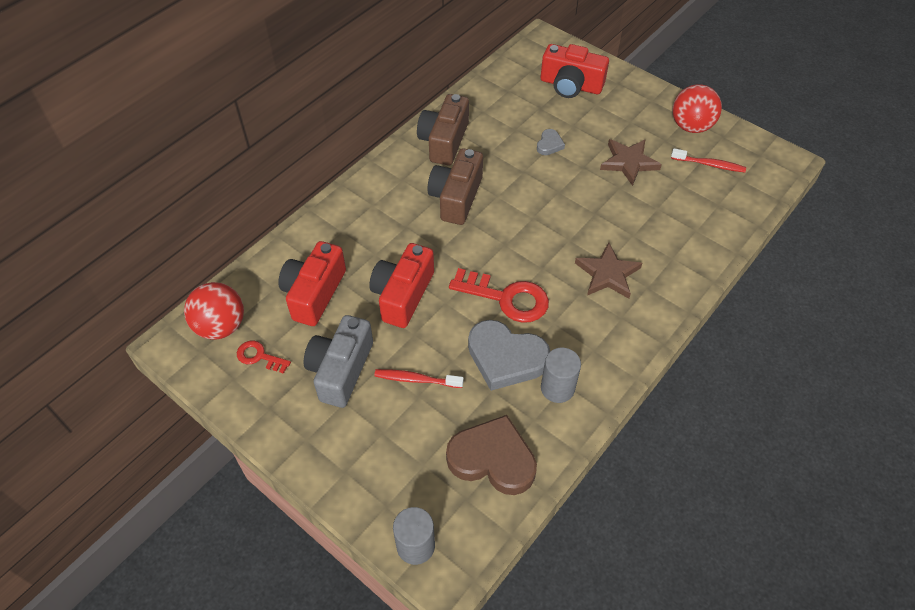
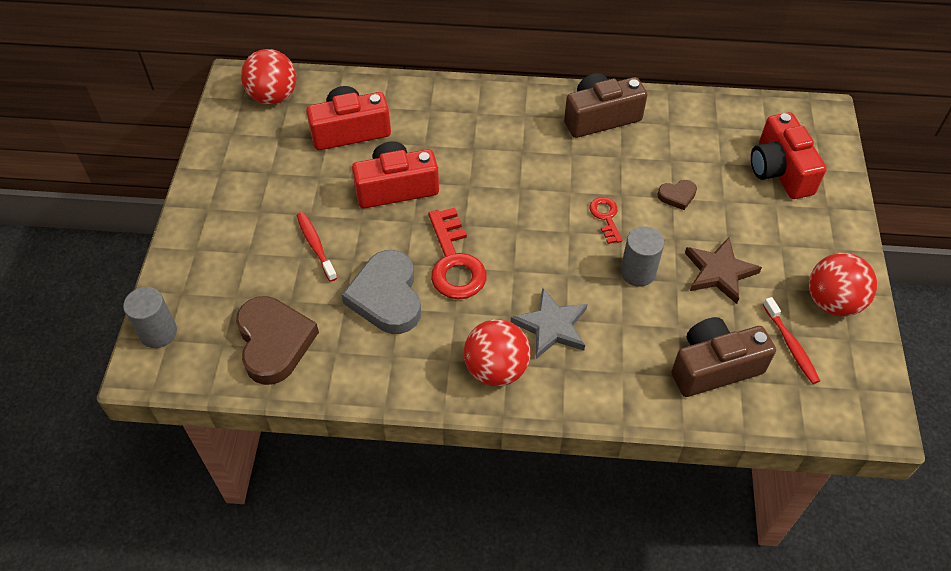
camera: 55 degrees right, 0 degrees up
(259, 356) = (263, 135): red key -> red key (606, 217)
(341, 370) = (288, 192): grey camera -> none
(456, 197) = (539, 163): brown camera -> brown camera (714, 367)
(549, 144) = (677, 196): grey heart -> brown heart
(557, 388) = (383, 352): grey cylinder -> grey cylinder (638, 272)
(607, 274) = (551, 326): brown star -> grey star
(621, 326) = (496, 369): none -> red ball

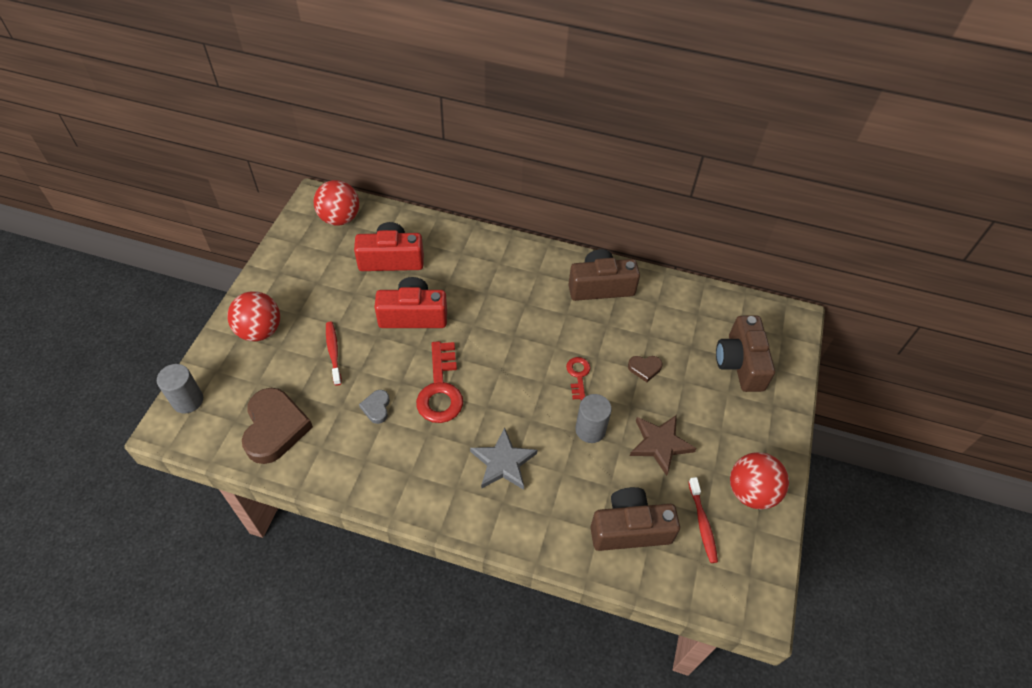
camera: 10 degrees right, 0 degrees up
(387, 296) = (376, 408): grey heart -> grey heart, size x0.46
(496, 369) = (446, 490): red ball -> red ball (260, 331)
(780, 170) = (740, 363): red camera -> brown camera

